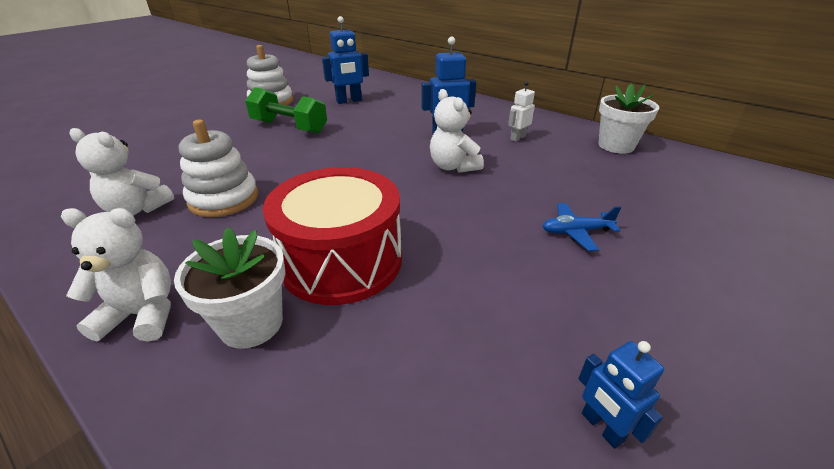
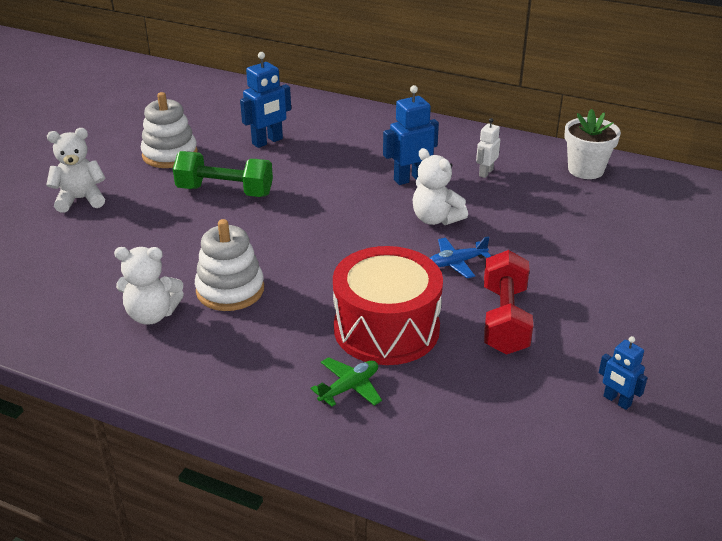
camera: 15 degrees left, 0 degrees up
(142, 315) = (256, 398): white teddy bear -> white teddy bear (80, 199)
(251, 323) = (349, 387): white flower pot -> green plane
(479, 273) = (504, 320): none -> red dumbbell
(576, 232) = (569, 271): blue plane -> blue plane (457, 263)

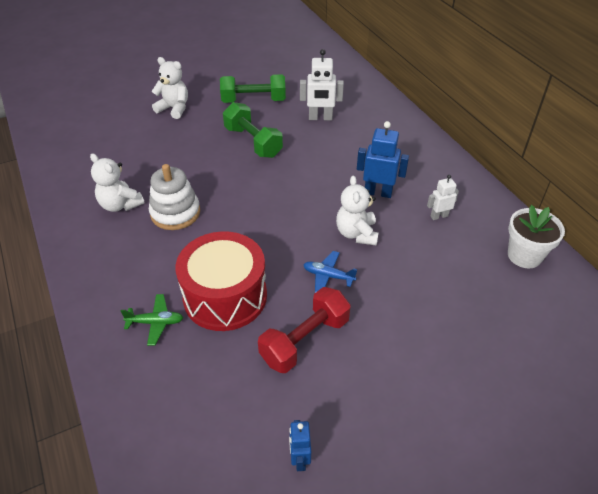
camera: 40 degrees right, 10 degrees up
(170, 154) = (253, 100): white stacking toy -> green dumbbell
(267, 141) = (320, 118): blue robot -> white robot

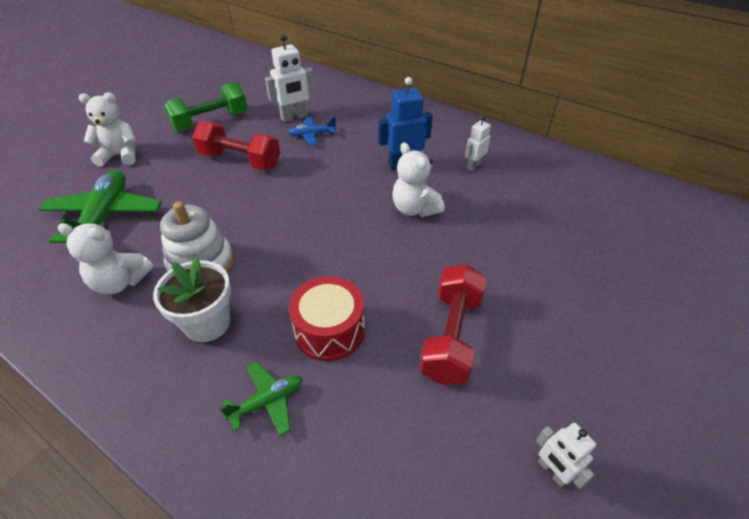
camera: 30 degrees left, 0 degrees up
(137, 153) = (105, 216): none -> green plane
(225, 296) = (329, 330): red drum -> red drum, size x0.66
(253, 142) = (240, 160): green dumbbell -> red dumbbell
(299, 459) = (552, 471): blue robot -> white robot
(328, 276) = (421, 260): blue plane -> blue plane (312, 135)
(524, 255) = (568, 172): white flower pot -> white flower pot (207, 323)

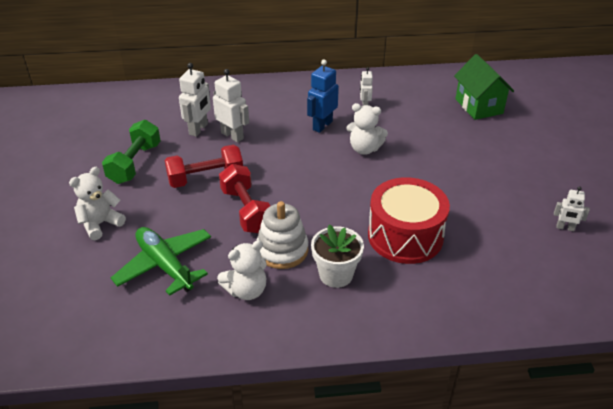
camera: 40 degrees left, 5 degrees down
(267, 402) = (420, 285): green plane -> none
(312, 135) = (232, 135): blue plane -> white robot
(329, 330) = (405, 236): red drum -> red drum, size x1.52
(451, 336) = (465, 202): red dumbbell -> red dumbbell (246, 210)
(616, 231) = (479, 106): none -> green house

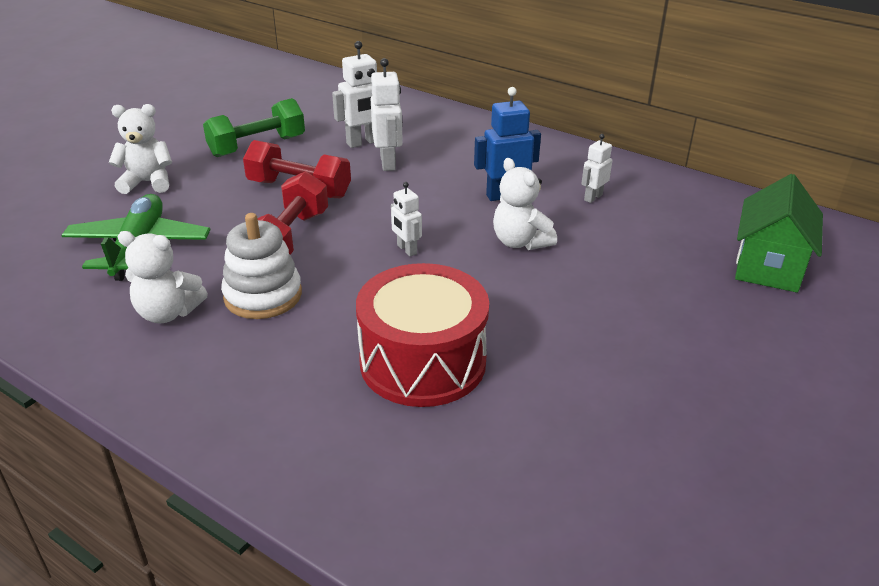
camera: 40 degrees right, 5 degrees down
(336, 275) = (277, 354): white flower pot -> none
(565, 228) = (683, 492): white robot -> white robot (406, 249)

